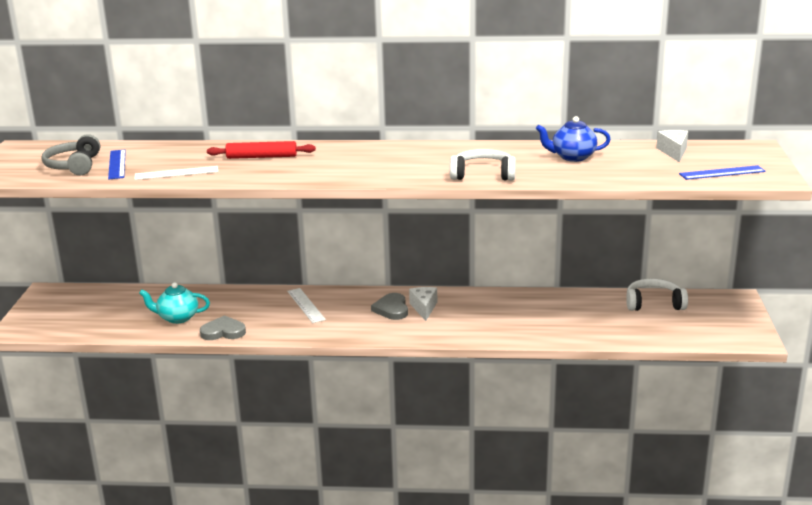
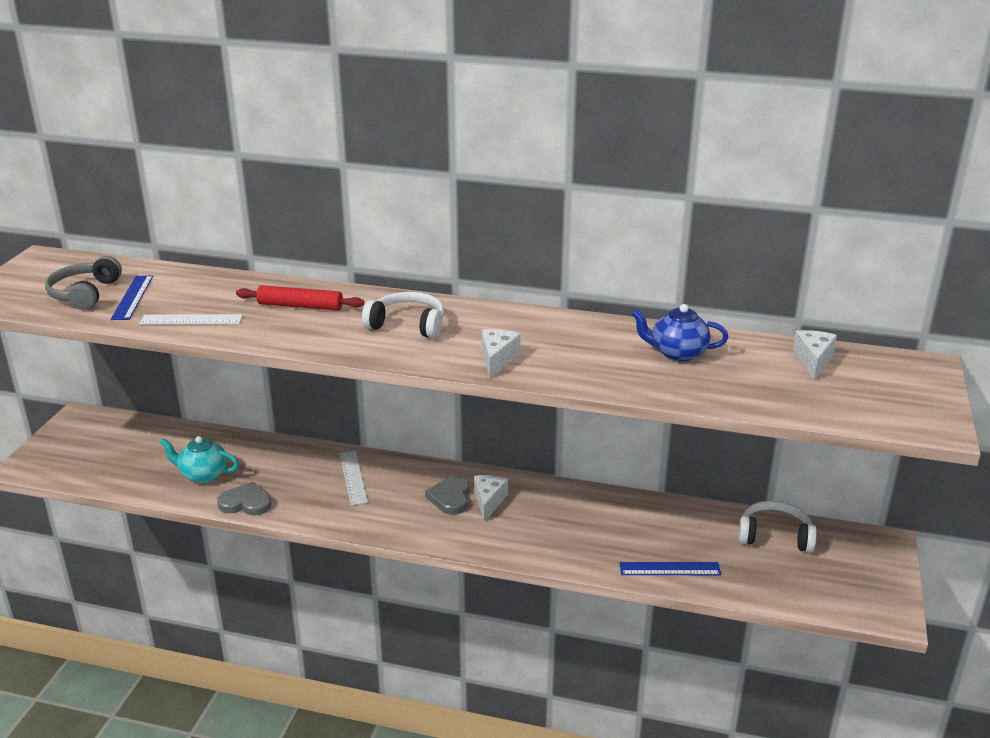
camera: 10 degrees right, 5 degrees up
(438, 173) = (497, 359): none -> white cheese
(483, 175) = (552, 369): white headphones -> white headphones (408, 325)
(722, 173) = (865, 406): blue ruler -> blue ruler (669, 569)

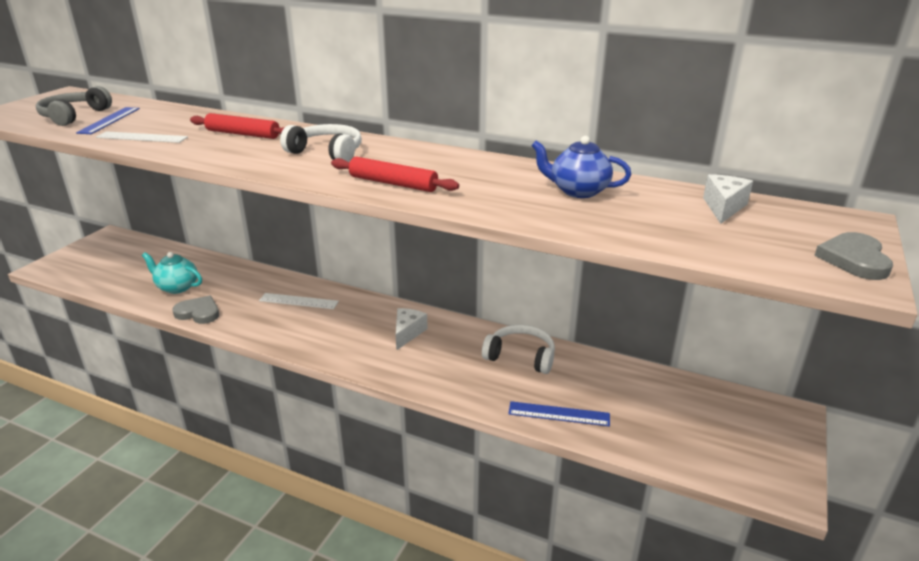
camera: 10 degrees right, 0 degrees up
(353, 477) = (298, 301): white ruler -> white ruler turned 75 degrees counterclockwise
(450, 498) = (375, 326): grey heart -> grey heart (854, 259)
(497, 359) = (393, 183): white cheese -> red rolling pin
(775, 536) = (674, 394): white headphones -> white headphones (521, 356)

